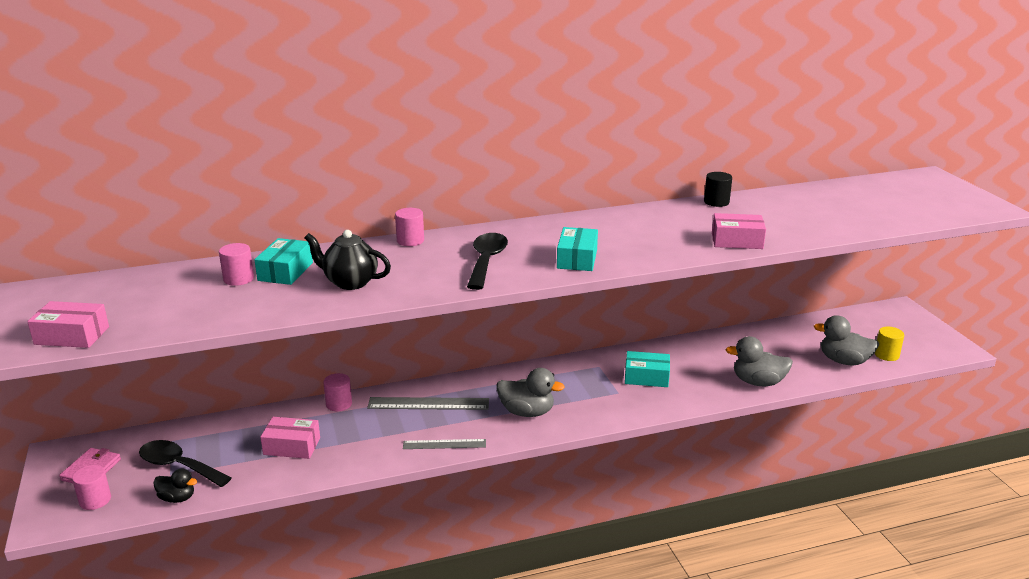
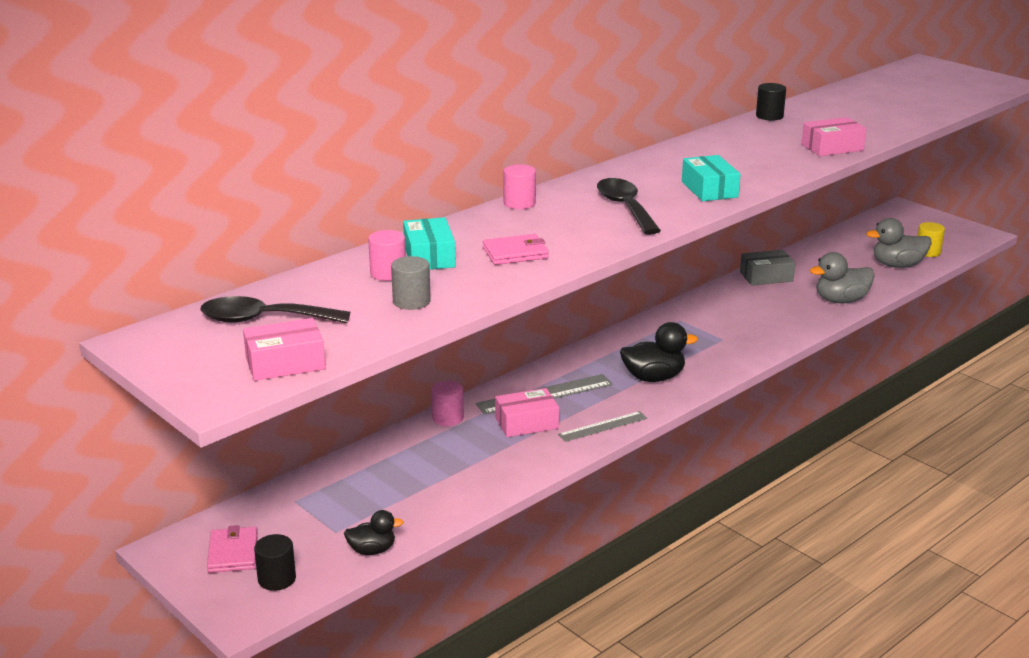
camera: 25 degrees left, 0 degrees up
(95, 500) = (277, 579): pink cylinder -> black cylinder
(178, 466) = (335, 521): black spoon -> black spoon (264, 319)
(222, 306) = (411, 301): none -> grey cylinder
(292, 446) = (442, 469): pink box -> pink box (526, 423)
(350, 282) = (515, 253): black teapot -> pink wallet
(527, 412) = (653, 378): grey duck -> black duck
(646, 377) = (736, 319): turquoise box -> none
(711, 344) = (766, 277): none -> grey box

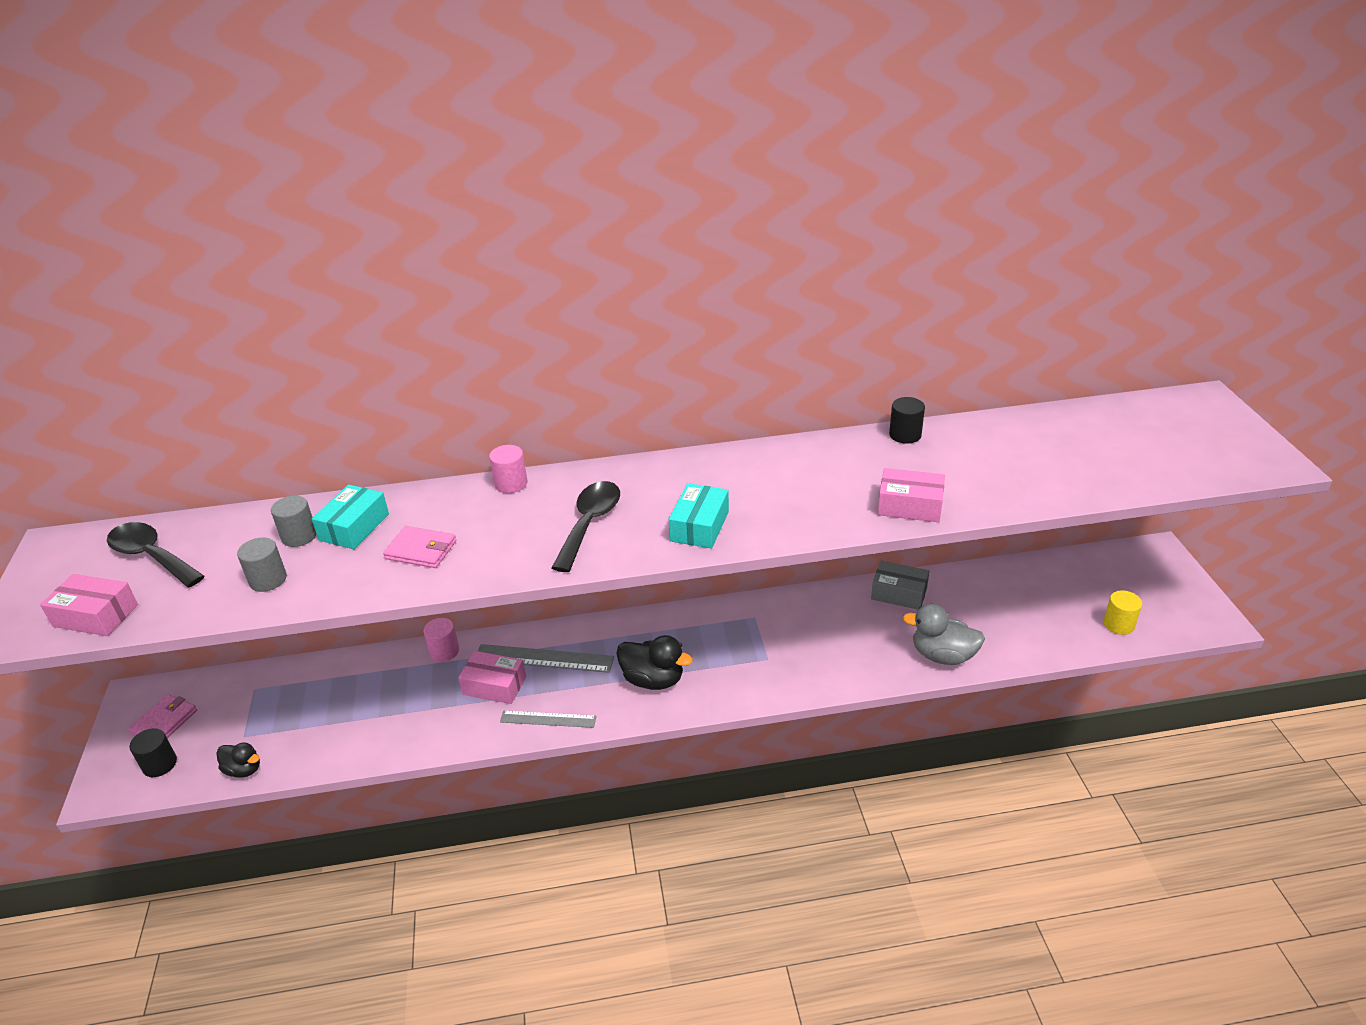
camera: 35 degrees right, 10 degrees up
(388, 273) = (299, 536): pink cylinder -> grey cylinder
(897, 265) = (1060, 630): grey duck -> none

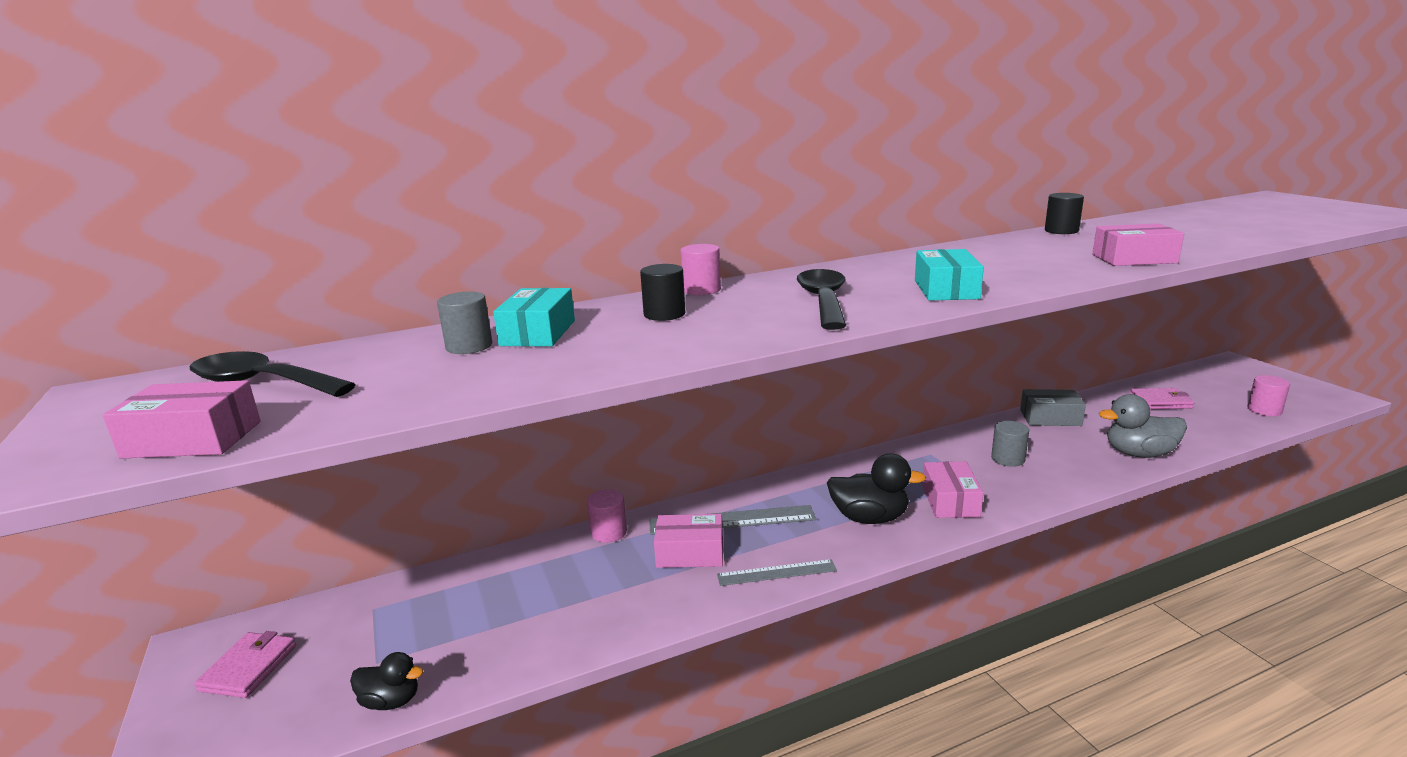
camera: 15 degrees left, 15 degrees down
(160, 764) = (254, 720): black cylinder -> black cylinder (664, 314)
(268, 580) = (450, 379): grey cylinder -> grey cylinder (1008, 459)
(421, 550) = (641, 337): pink wallet -> pink wallet (1160, 401)
(732, 675) = (950, 501): none -> pink box
(1118, 624) = (1264, 410): yellow cylinder -> pink cylinder

